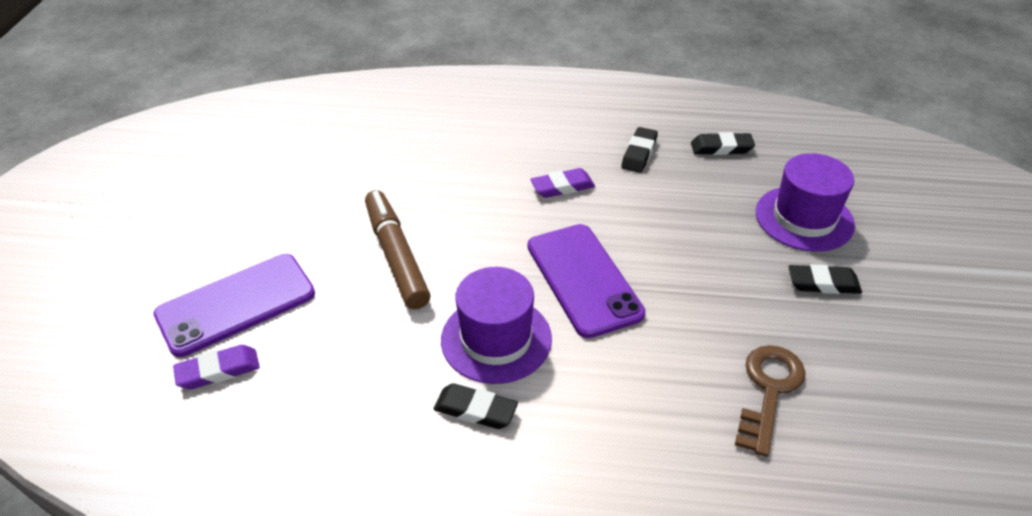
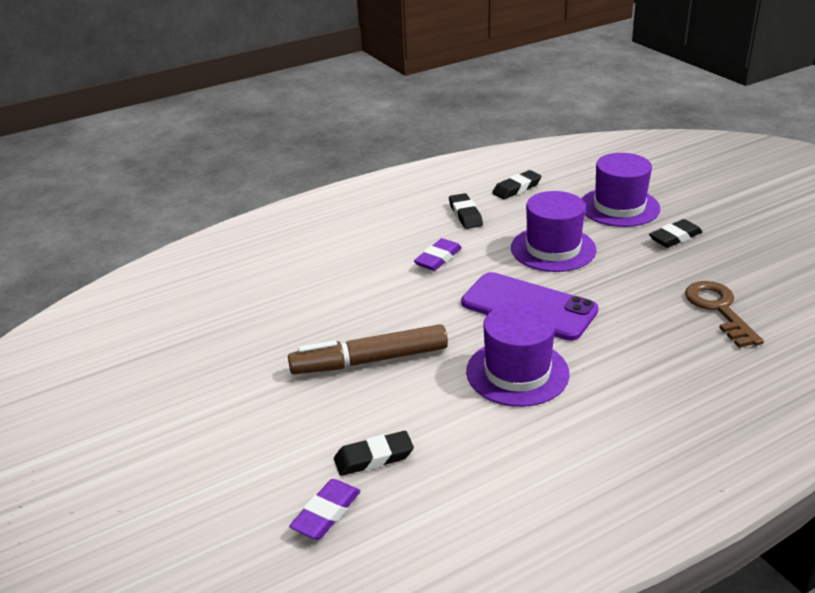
camera: 35 degrees left, 10 degrees down
(236, 304) = (276, 462): purple phone -> none
(396, 256) = (369, 360): brown marker -> brown marker turned 45 degrees counterclockwise
(475, 410) = (561, 421): black eraser -> black eraser (374, 458)
(679, 231) = (553, 249): none -> purple hat

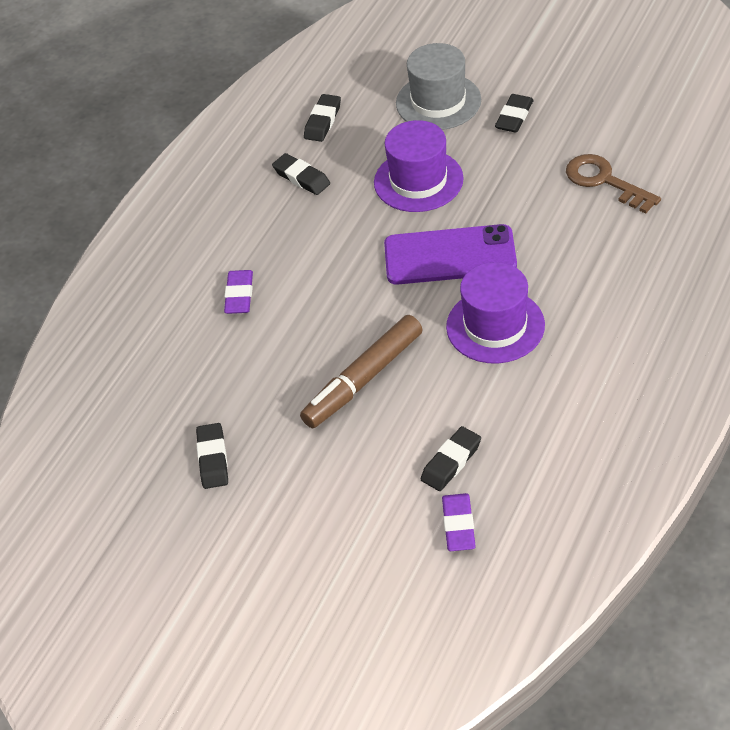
camera: 30 degrees left, 15 degrees up
(203, 360) = (213, 459): none -> black eraser
(438, 258) = (323, 242): purple eraser -> purple eraser (239, 295)
(619, 207) = (438, 102): purple hat -> grey hat

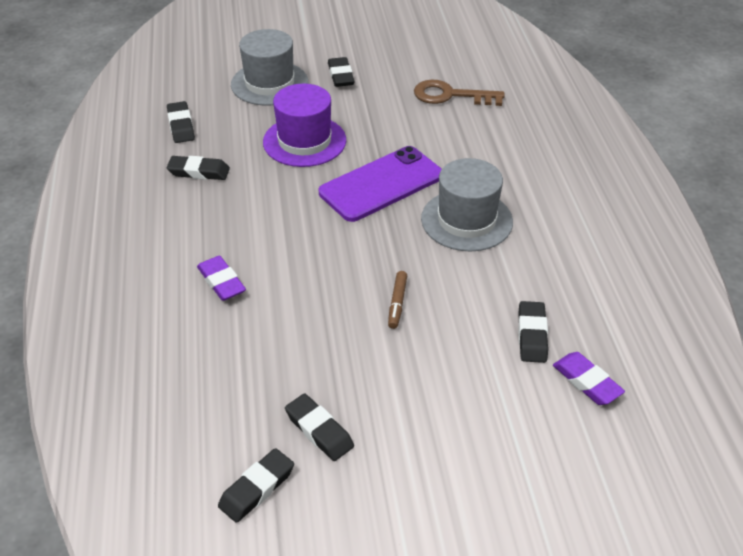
camera: 40 degrees left, 5 degrees down
(135, 481) = (257, 488): none -> black eraser
(363, 379) = (397, 303): brown marker -> brown marker, size x0.45
(495, 326) = (466, 220): purple hat -> grey hat

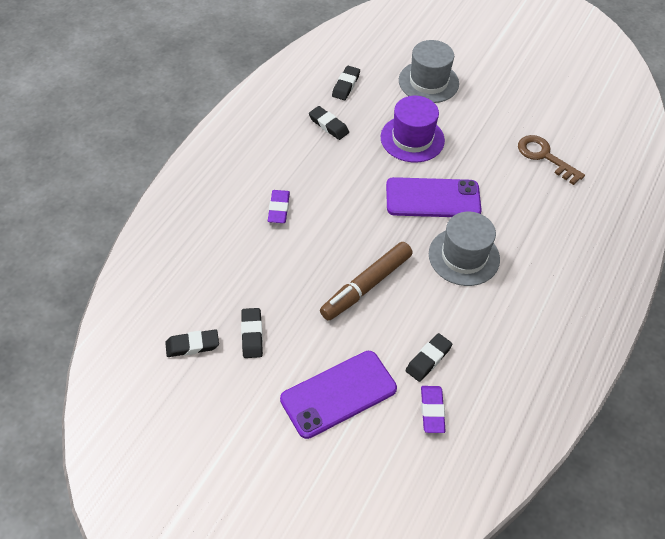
camera: 35 degrees right, 10 degrees up
(340, 75) = (481, 100): black eraser -> none
(397, 303) = (366, 286): brown marker -> brown marker, size x2.21
(478, 429) = (338, 394): none -> purple phone

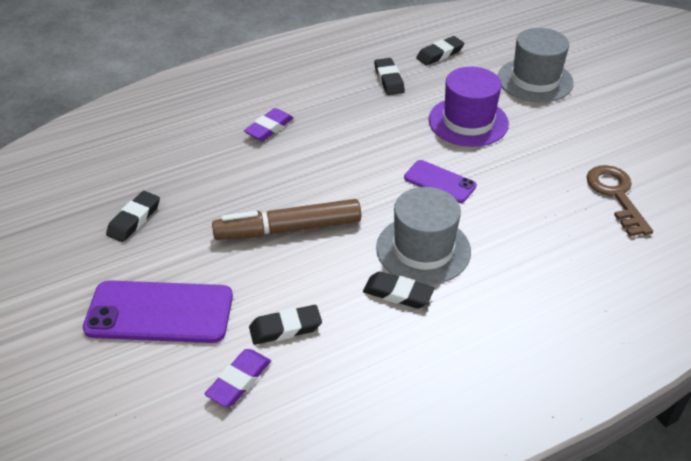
camera: 35 degrees right, 10 degrees down
(192, 345) = (74, 203): black eraser -> black eraser (398, 294)
(433, 198) = (440, 182): purple phone -> purple phone, size x0.57

